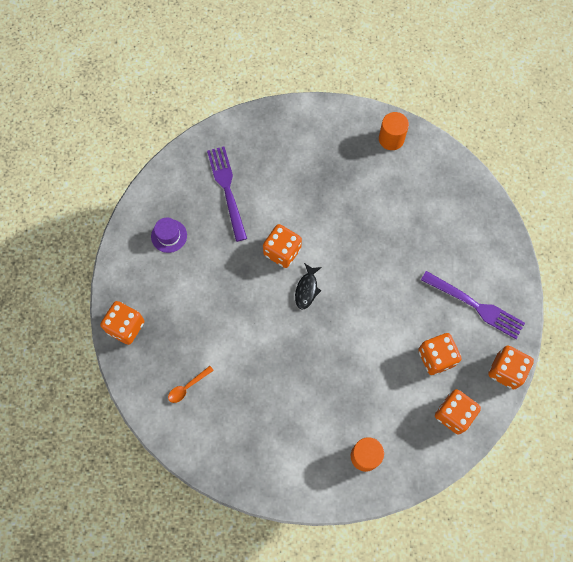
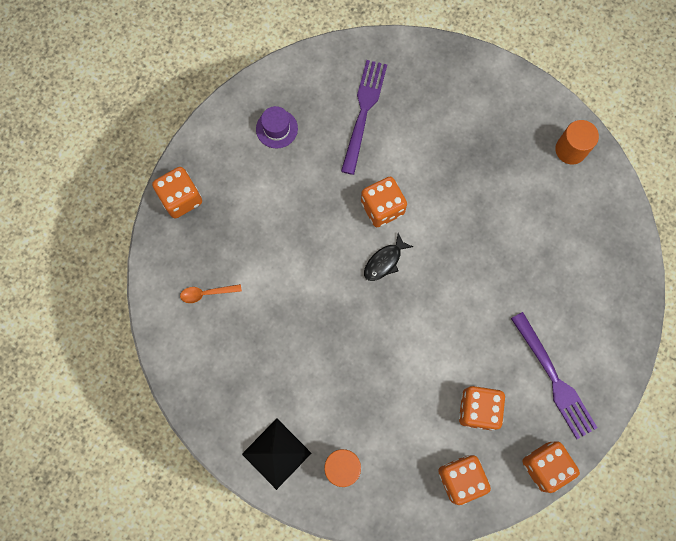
camera: 30 degrees right, 5 degrees up
(311, 475) = (276, 453): none -> black pyramid

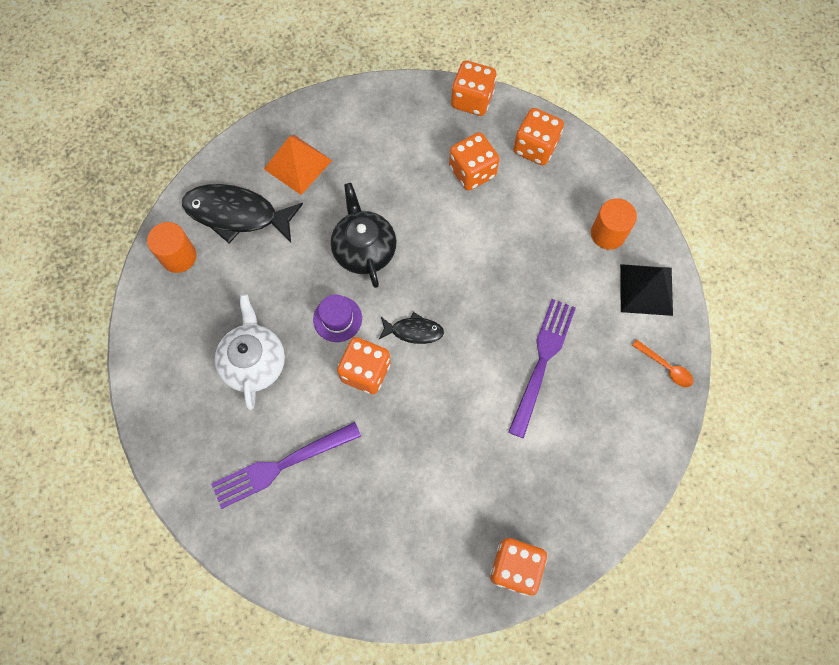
camera: 130 degrees left, 5 degrees down
(206, 293) = (578, 460): orange spoon -> orange spoon (666, 367)
(276, 129) = (366, 536): purple hat -> purple hat (337, 319)
(449, 144) = (254, 362): none -> white teapot
(476, 277) = (364, 249): none -> black teapot
(554, 379) = (399, 137): purple fork -> purple fork (542, 362)
(576, 211) = (237, 214): none -> black fish
(587, 283) = (298, 164): none -> orange pyramid

